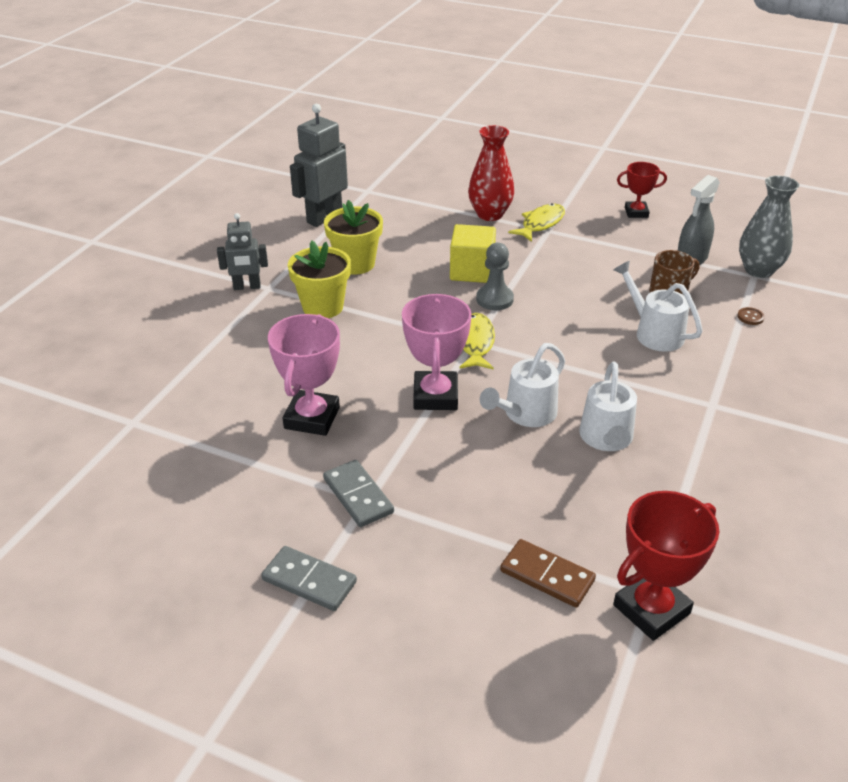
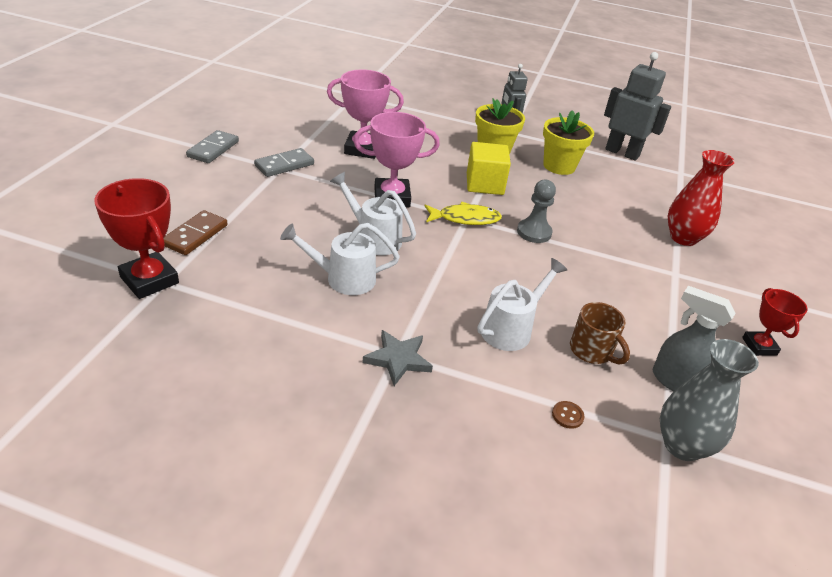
camera: 80 degrees right, 0 degrees up
(472, 271) = (575, 222): yellow cube -> yellow cube (484, 184)
(540, 224) = (685, 269): yellow fish -> none
(719, 404) = (398, 359): none -> grey star

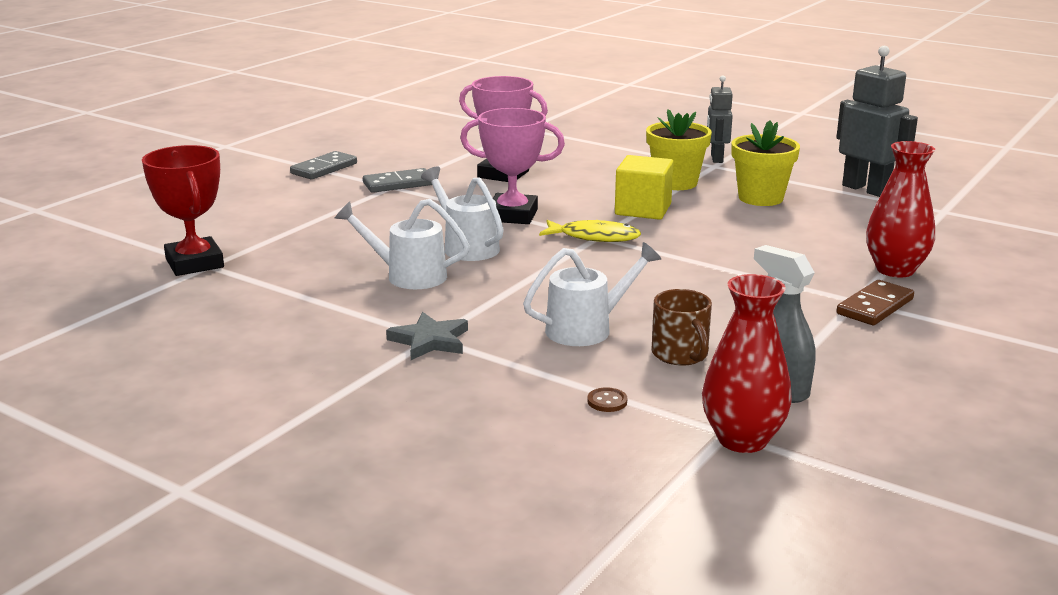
camera: 20 degrees right, 15 degrees down
(195, 235) = (263, 233): brown domino -> brown domino (874, 306)
(534, 232) = (679, 253): grey pawn -> none
(682, 445) = (742, 439): grey vase -> red vase
(759, 346) = (928, 371): red trophy -> none

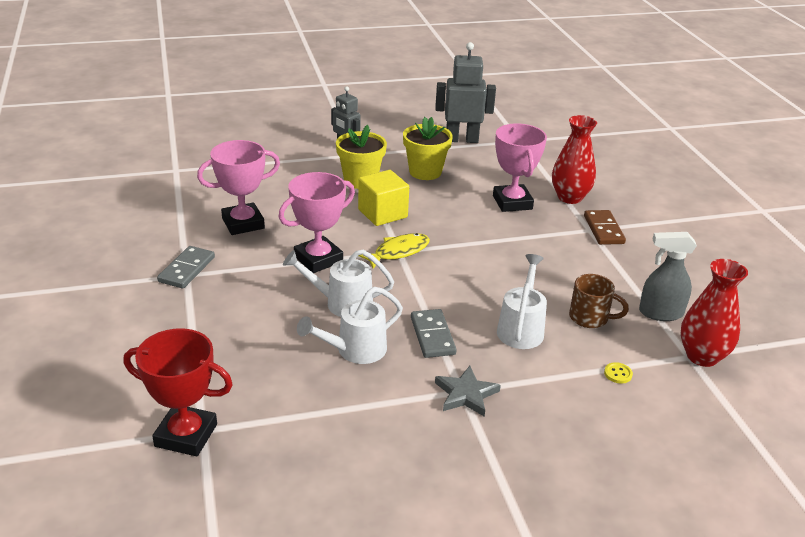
camera: 50 degrees left, 10 degrees up
(324, 169) = (96, 283): grey domino -> grey domino (432, 336)
(607, 401) = (618, 374): brown button -> yellow button
(808, 249) = (512, 202): none -> pink trophy

